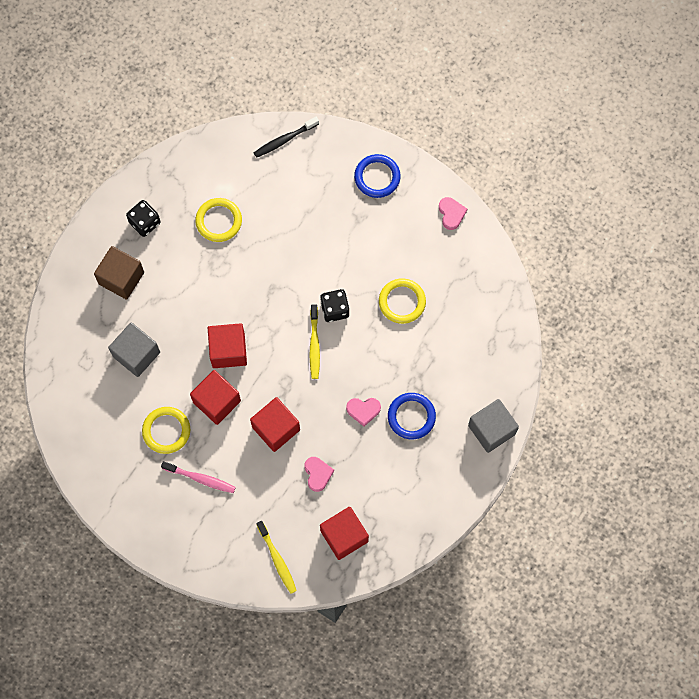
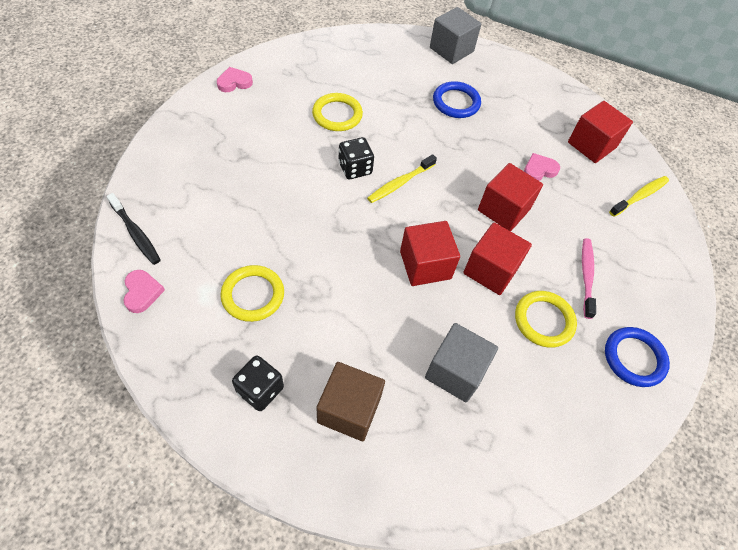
camera: 105 degrees left, 15 degrees down
(314, 345) = (400, 183): yellow toothbrush -> yellow toothbrush turned 150 degrees clockwise
(363, 410) = (461, 138): pink heart -> pink heart (142, 292)
(377, 177) = (191, 142): blue ring -> blue ring (634, 358)

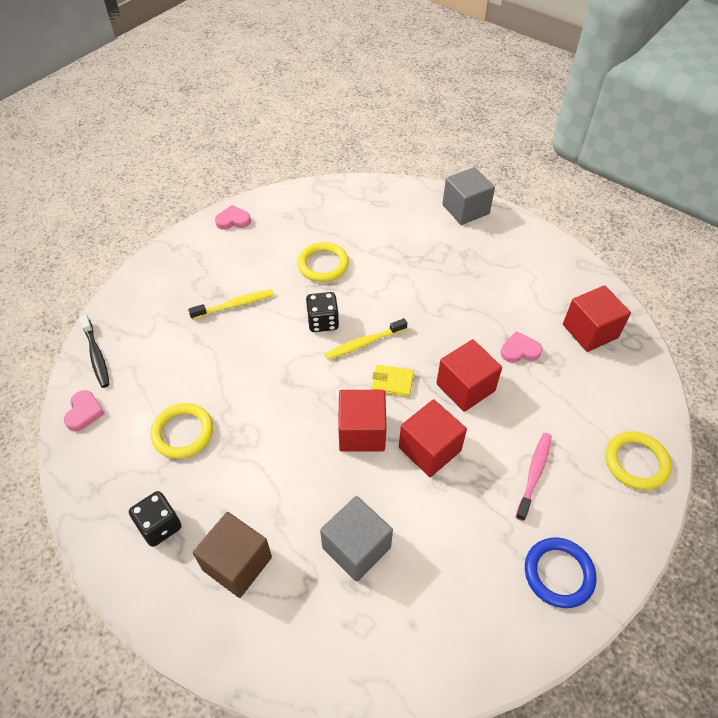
camera: 20 degrees right, 5 degrees down
(438, 215) = (392, 382): none -> yellow wallet
(456, 102) = (451, 266): blue ring -> none
(544, 320) = (469, 513): yellow ring -> yellow ring (636, 462)
(640, 196) = (628, 396): yellow toothbrush -> yellow toothbrush (235, 305)

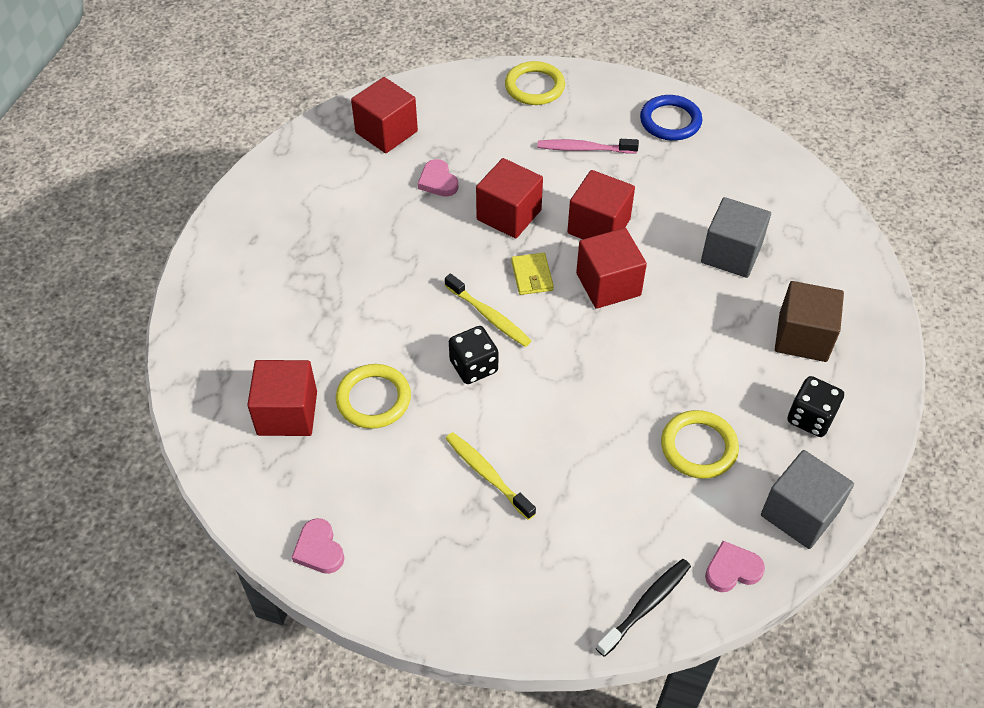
camera: 110 degrees left, 0 degrees up
(333, 224) = (287, 413): none -> red cube
(465, 209) = (212, 272): grey cube -> grey cube (799, 513)

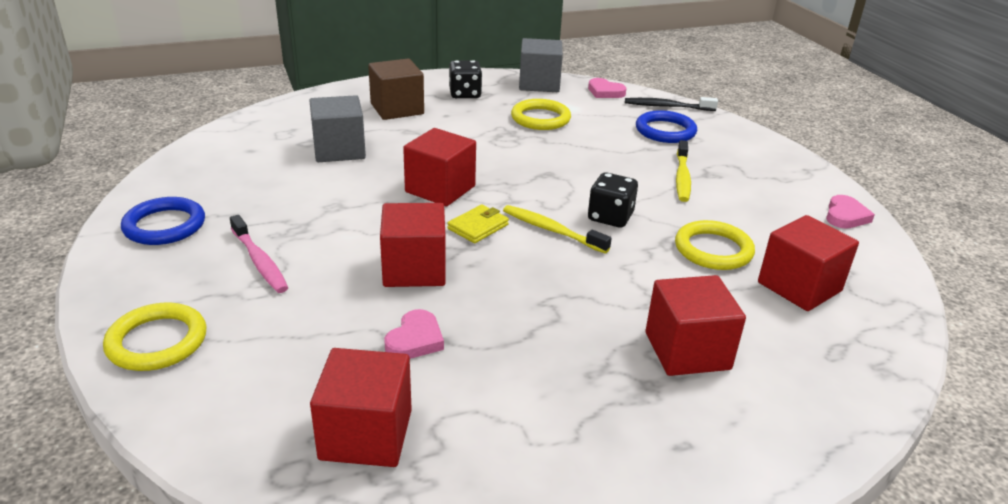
camera: 130 degrees left, 20 degrees down
(489, 316) = (551, 230): yellow toothbrush -> yellow toothbrush turned 60 degrees counterclockwise
(587, 546) = (665, 131): none -> blue ring
(598, 226) = (373, 215): red cube -> red cube (687, 351)

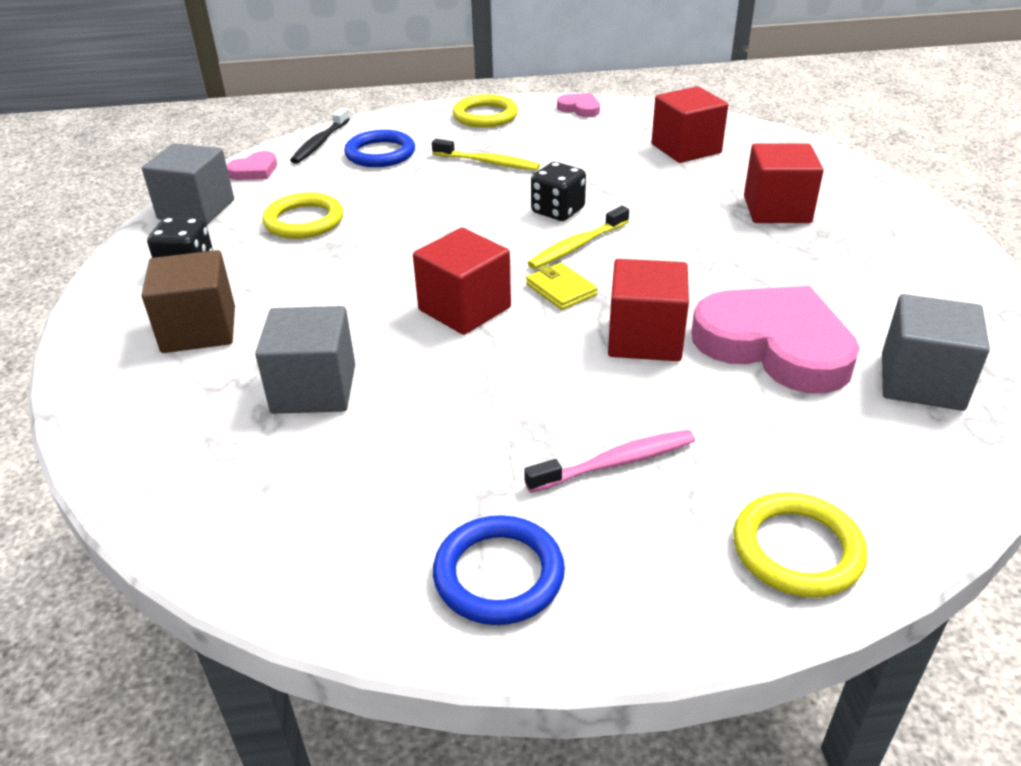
camera: 75 degrees left, 5 degrees up
(366, 434) = (921, 382): red cube -> grey cube
(415, 340) = (774, 345): pink heart -> pink heart, size x2.28
(713, 250) = (626, 172): yellow ring -> yellow ring (485, 116)

